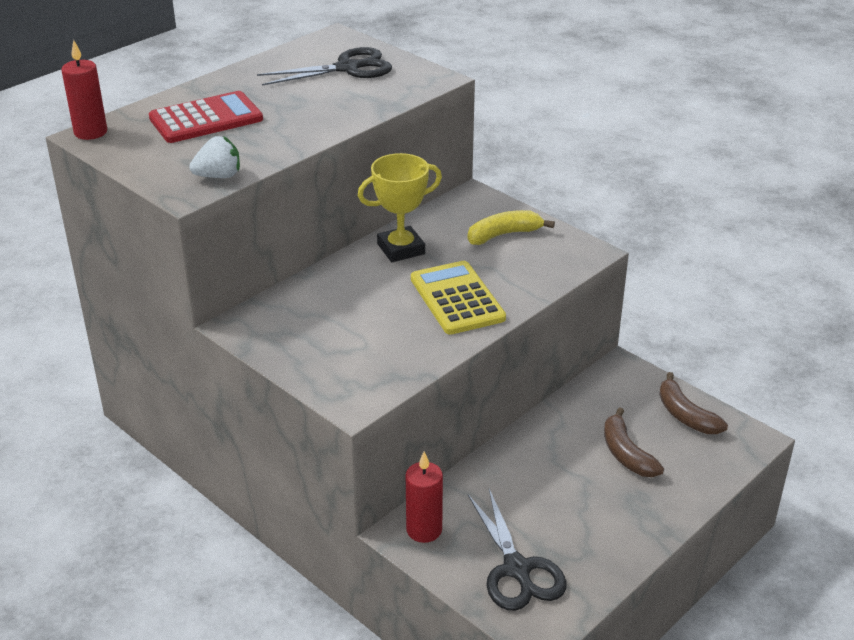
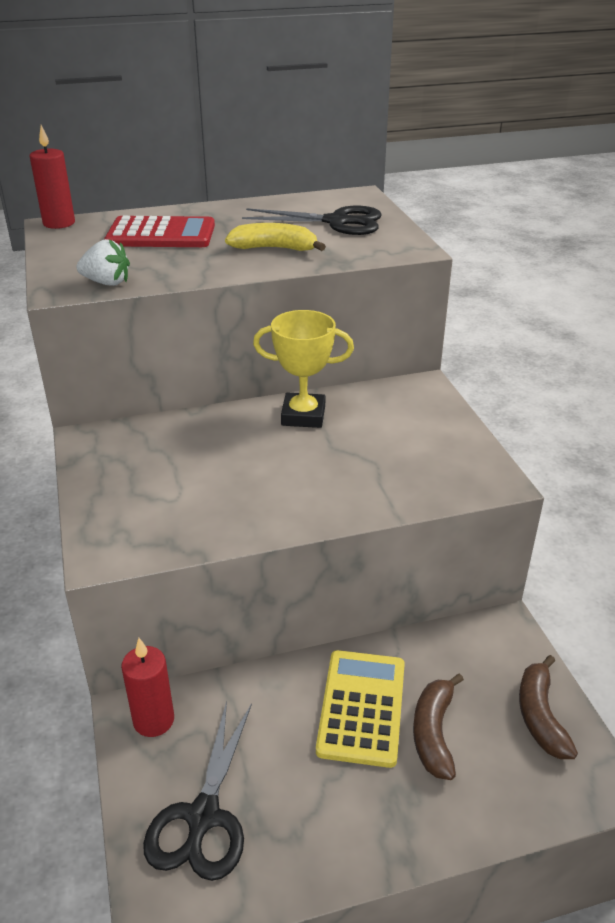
camera: 30 degrees right, 0 degrees up
(457, 299) = (308, 483): yellow calculator -> yellow calculator (361, 707)
(503, 235) = (419, 434): yellow banana -> yellow banana (274, 248)

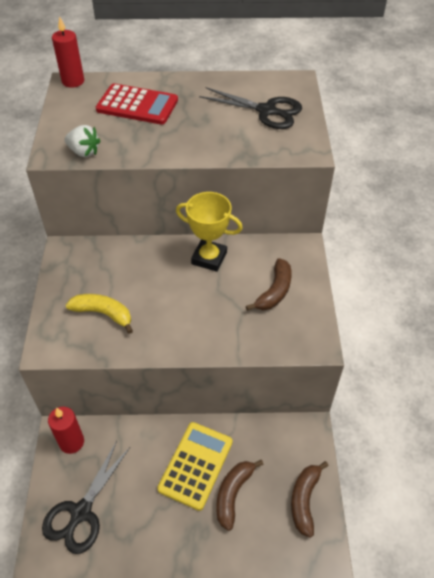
camera: 15 degrees right, 15 degrees up
(274, 248) = (209, 134): yellow banana -> yellow banana (103, 314)
(410, 436) = (274, 291): none -> brown banana

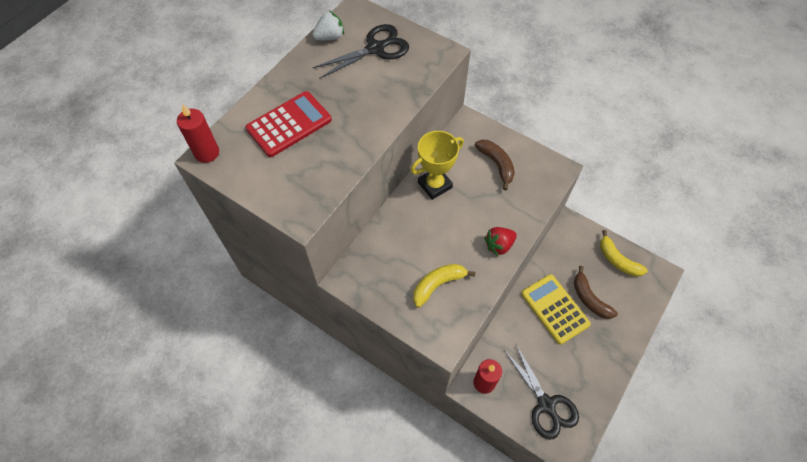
camera: 55 degrees left, 10 degrees up
(84, 152) = (319, 192): white strawberry -> white strawberry (330, 37)
(182, 339) = (499, 245): none -> red strawberry
(304, 500) = (617, 260): brown banana -> yellow banana

